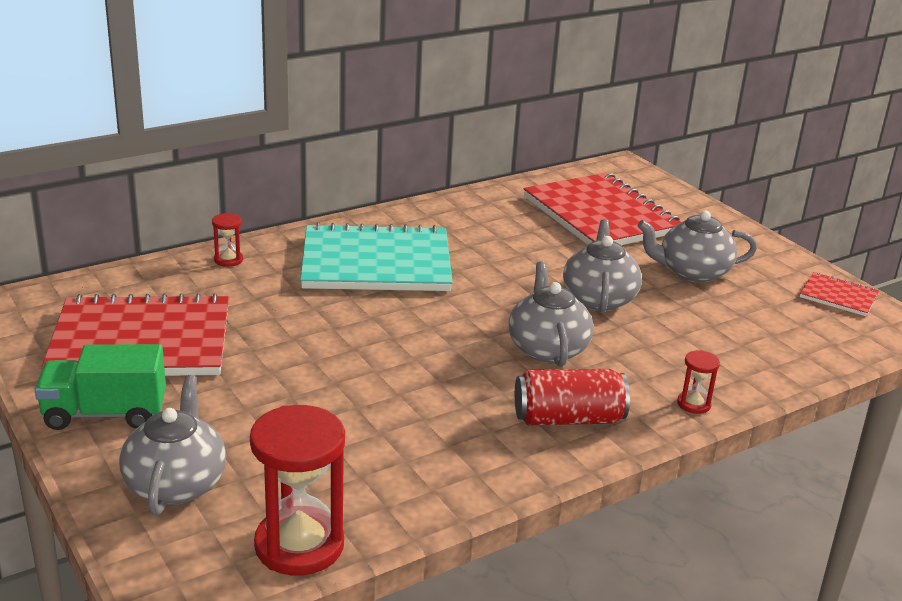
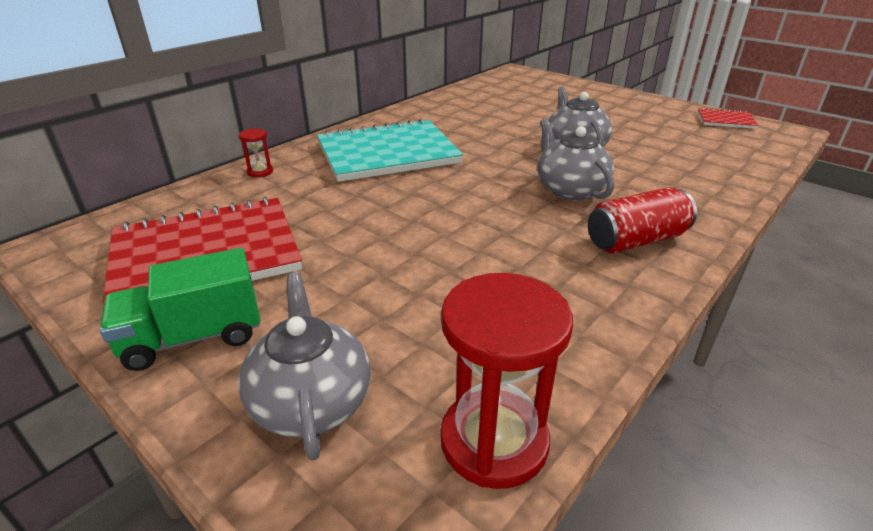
camera: 15 degrees left, 5 degrees up
(600, 215) = (527, 99): red notebook -> none
(692, 272) = (620, 122): grey teapot -> none
(693, 404) = (715, 208): red hourglass -> none

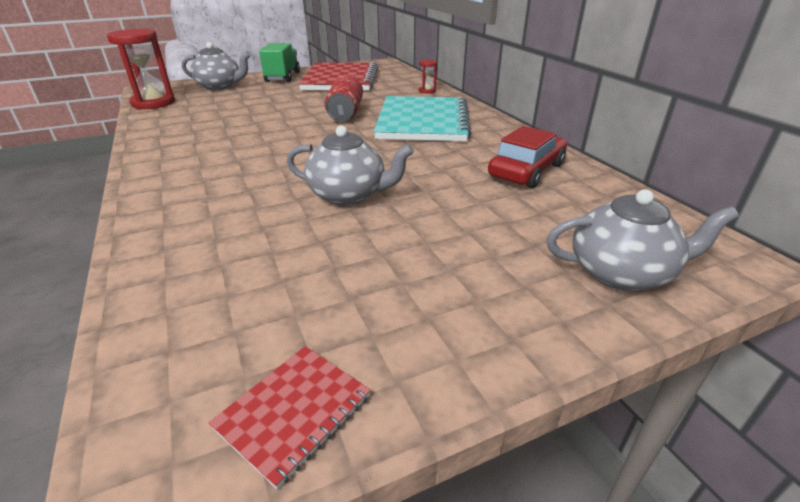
camera: 115 degrees right, 0 degrees up
(464, 108) = (526, 170): none -> red car
(569, 189) = (277, 165): grey teapot -> grey teapot (621, 273)
(636, 240) = (183, 164): red can -> red can (345, 113)

